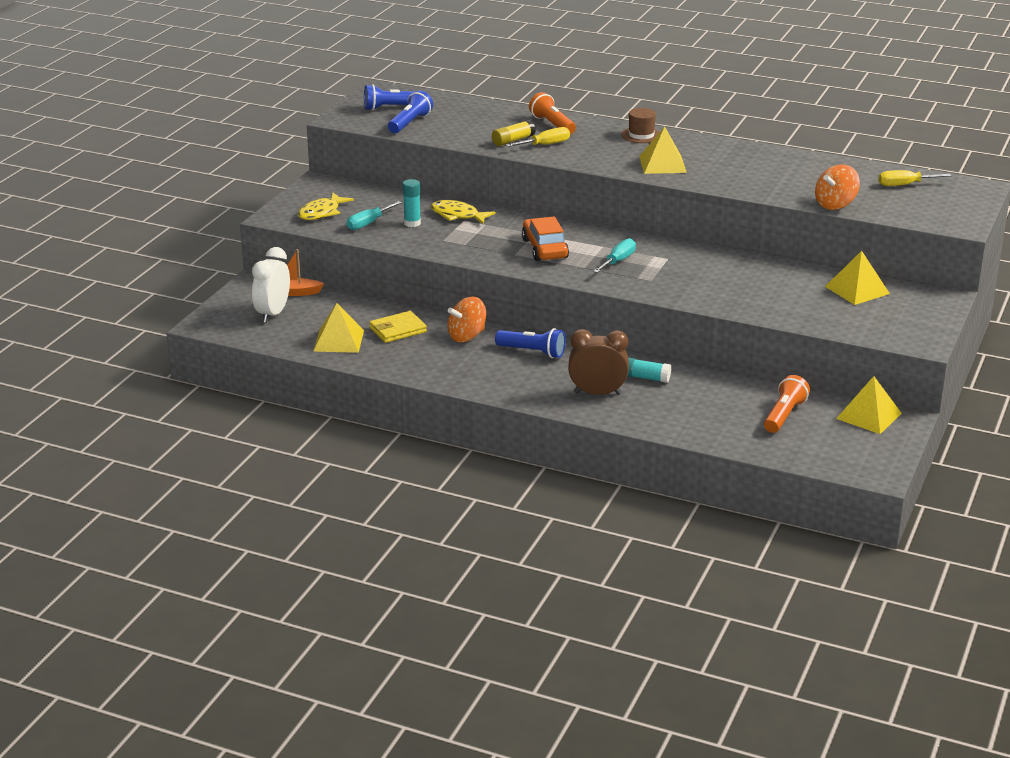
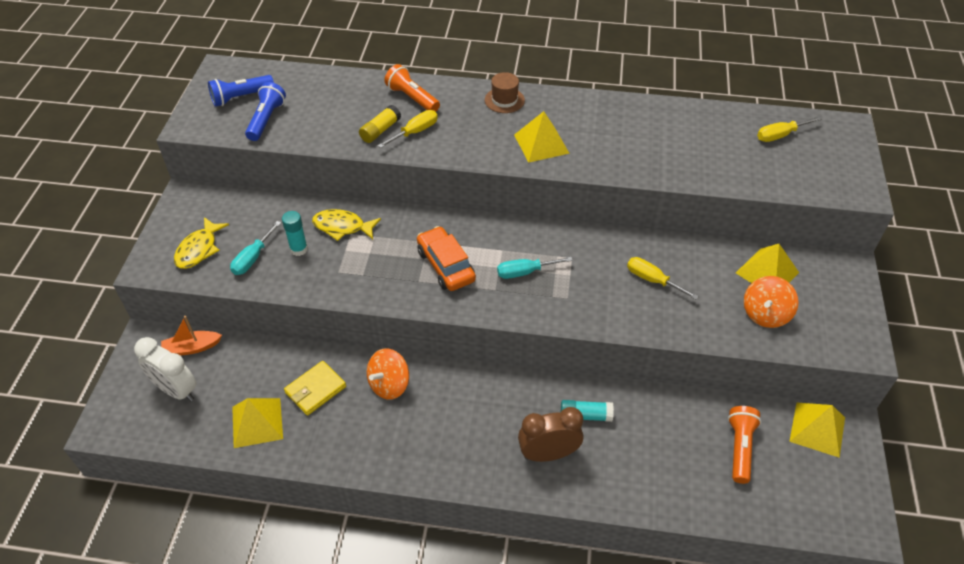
camera: 15 degrees left, 20 degrees up
(273, 314) = (176, 390): white clock -> white clock turned 60 degrees counterclockwise
(532, 352) = (463, 397): blue flashlight -> none
(618, 261) = (525, 272): turquoise screwdriver -> turquoise screwdriver turned 120 degrees counterclockwise
(739, 280) = (652, 280): none -> yellow screwdriver
(835, 204) = (730, 179): orange spinning top -> orange spinning top (765, 314)

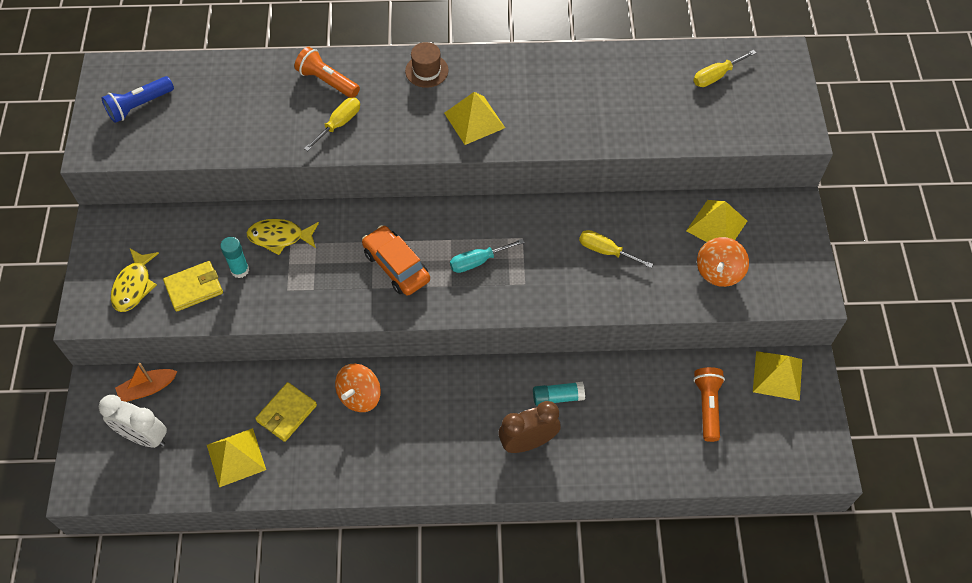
camera: 10 degrees left, 10 degrees up
(253, 258) = (194, 288): turquoise screwdriver -> yellow wallet
(266, 119) = (175, 130): blue flashlight -> none
(380, 130) = (302, 127): yellow glue stick -> none

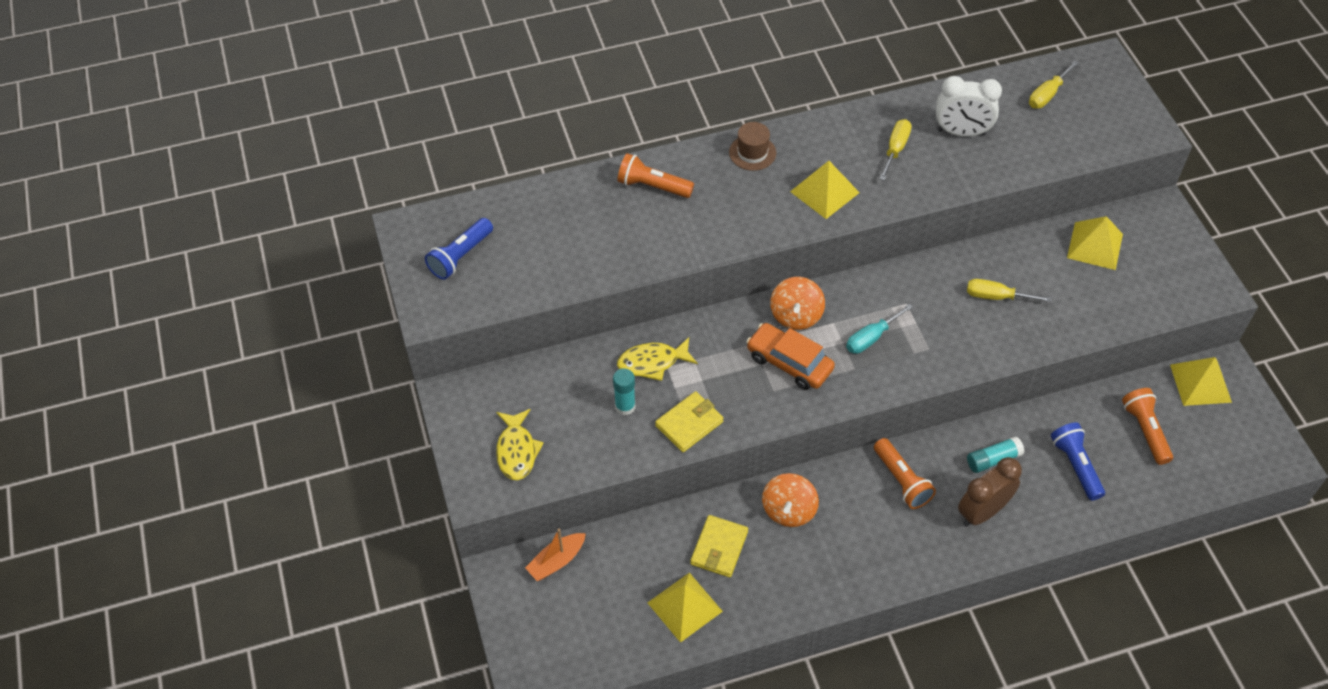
camera: 15 degrees left, 5 degrees down
(144, 436) = (575, 612): white clock -> white clock (961, 132)
(194, 288) = (583, 436): yellow wallet -> yellow wallet (689, 424)
(339, 124) = (685, 227): yellow screwdriver -> yellow screwdriver (895, 149)
(468, 395) = (901, 481): none -> orange flashlight
(630, 422) = (1075, 465): none -> blue flashlight
(718, 272) = (1116, 290): orange spinning top -> orange spinning top (796, 315)

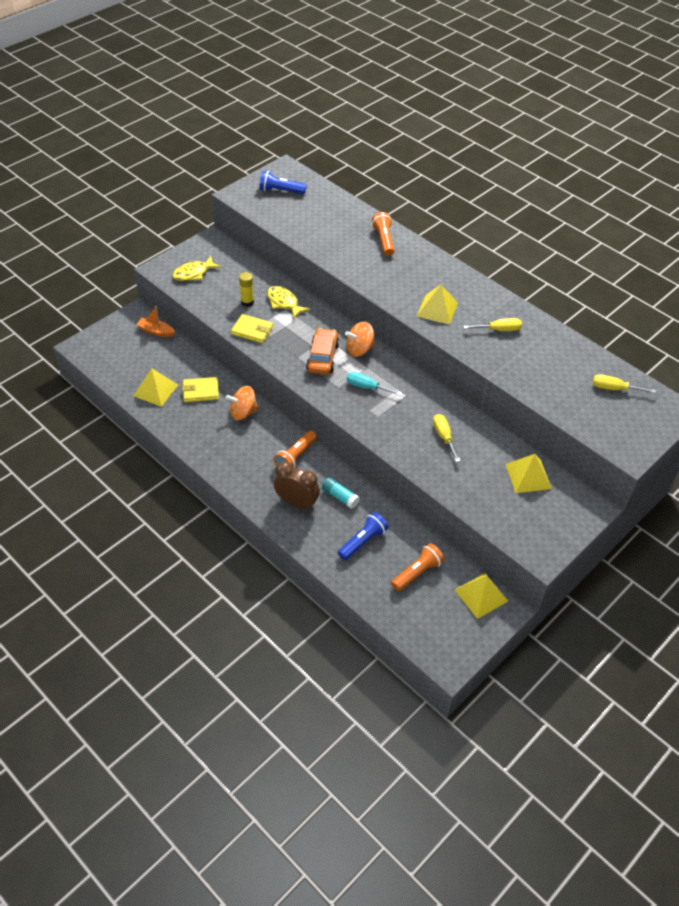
camera: 60 degrees right, 5 degrees down
(625, 406) = (247, 302): turquoise glue stick -> yellow glue stick
(752, 153) = (442, 270): brown hat -> none
(961, 132) = (540, 356): white clock -> none

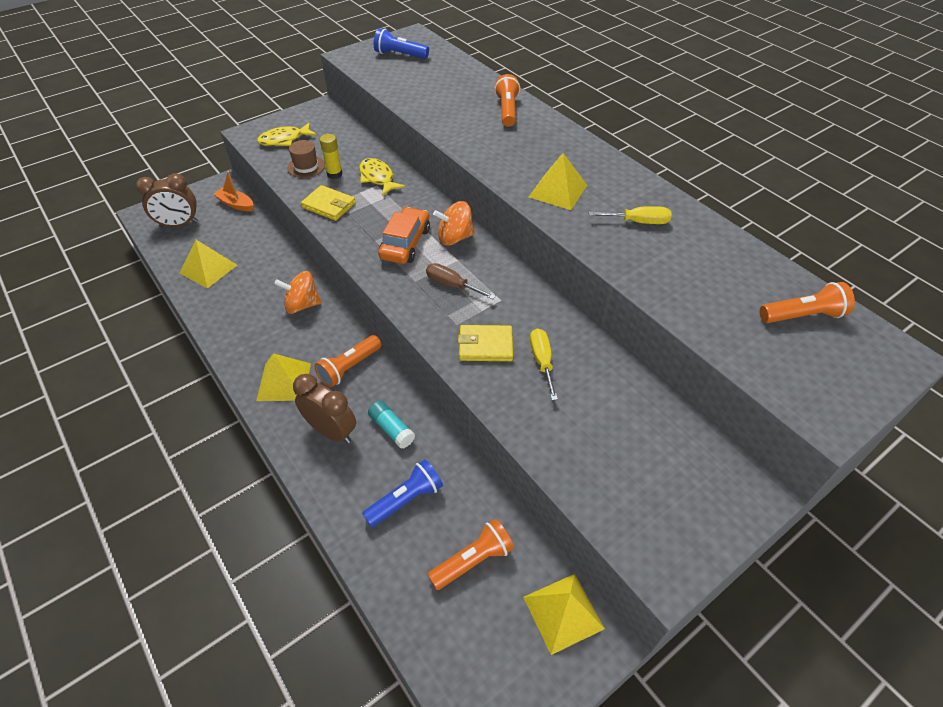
camera: 10 degrees right, 0 degrees up
(114, 354) = (179, 224): none -> brown clock
(201, 391) = (260, 275): yellow wallet -> yellow wallet (485, 346)
(221, 297) = (306, 167): none -> brown hat
(367, 387) = (452, 285): turquoise screwdriver -> brown screwdriver
(528, 476) = (657, 433): yellow pyramid -> yellow pyramid (284, 381)
(614, 388) = (802, 315): yellow screwdriver -> orange flashlight

